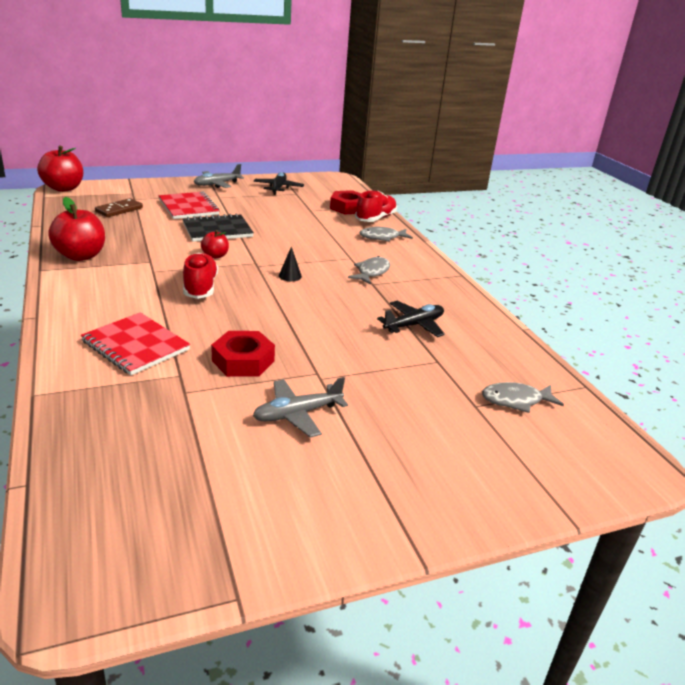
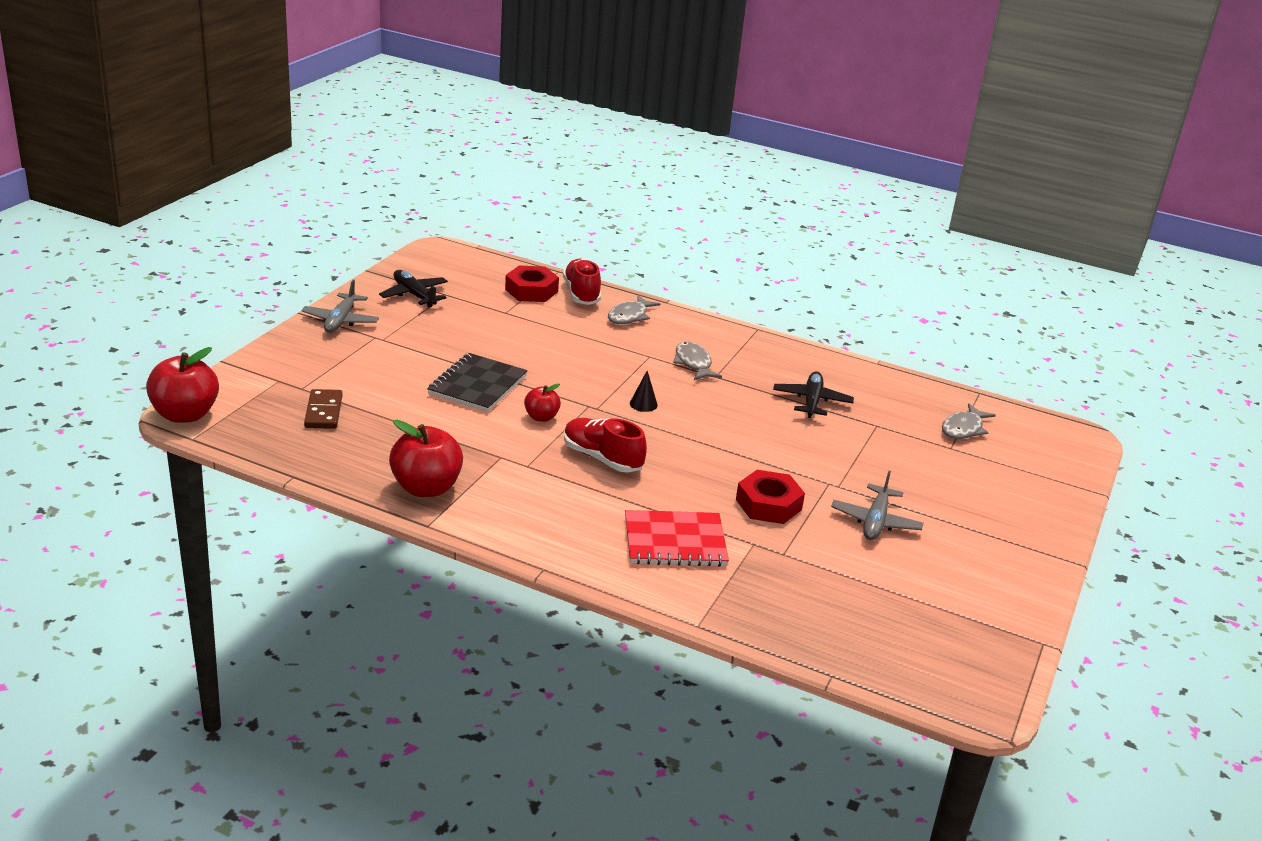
camera: 45 degrees left, 0 degrees up
(188, 207) = (385, 370): red notebook -> none

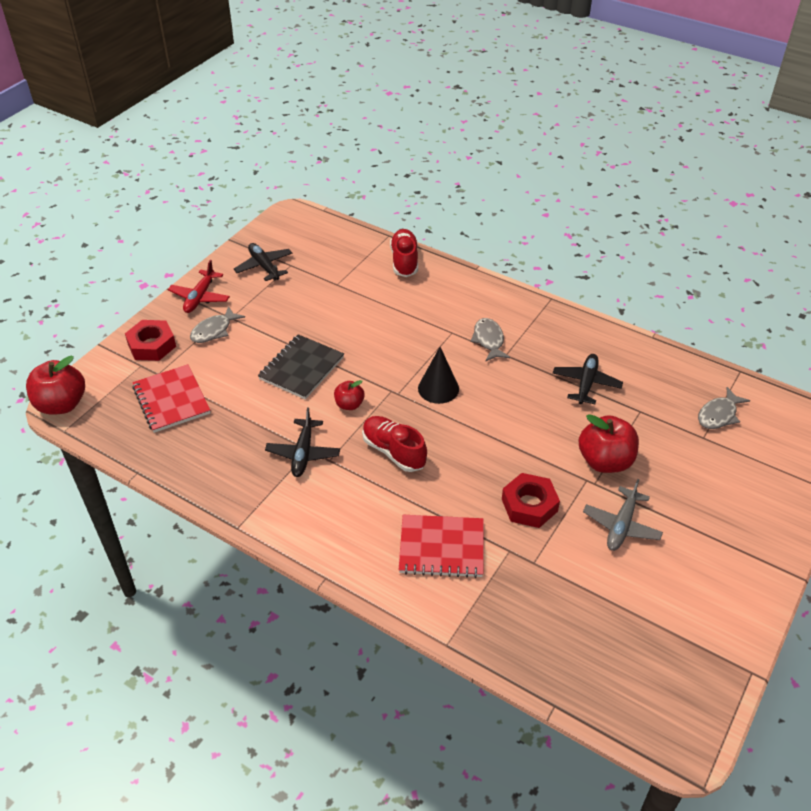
camera: 10 degrees right, 15 degrees up
(323, 412) = (171, 400): brown domino -> red notebook
(341, 321) = (200, 297): grey plane -> red plane
(426, 488) = (242, 485): red apple -> red apple (605, 461)
(495, 460) = (303, 453): none -> black plane
(531, 291) = (362, 259): red nut -> red nut (152, 345)
(629, 316) = (441, 286): grey fish -> grey fish (214, 330)
(643, 404) = (438, 388): black cone -> black cone, size x1.72

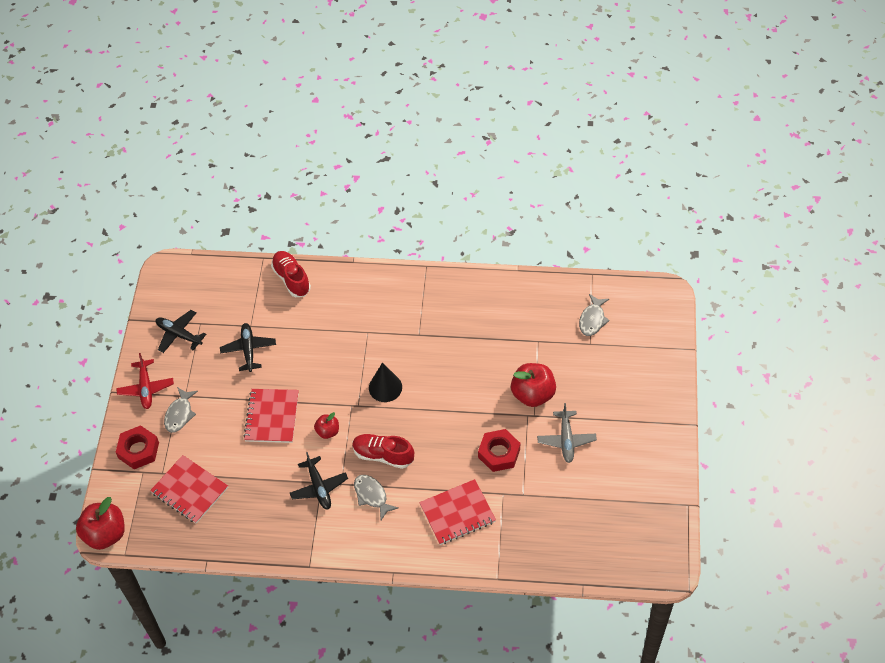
camera: 25 degrees left, 10 degrees up
(301, 368) = (272, 417): black notebook -> red notebook
(489, 340) = (399, 327): grey fish -> grey fish (372, 496)
(586, 383) = (489, 334): black plane -> black plane (248, 350)

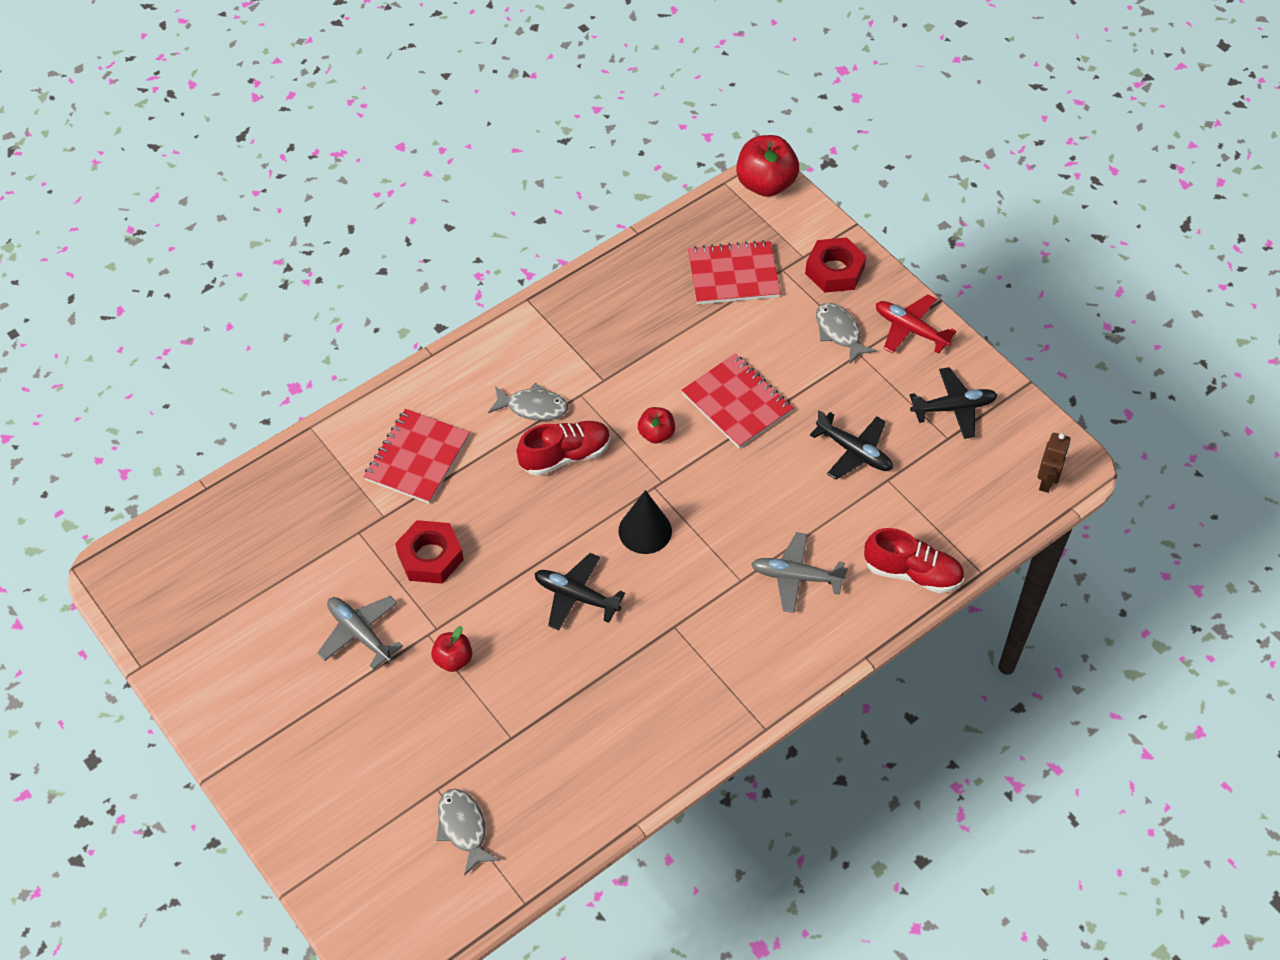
camera: 135 degrees right, 0 degrees up
(185, 272) = (1046, 481): none -> brown robot
(319, 487) = (600, 374): black plane -> black plane (576, 596)
(342, 315) = (796, 577): none -> grey plane
(533, 394) = (453, 659): red apple -> red apple, size x0.55

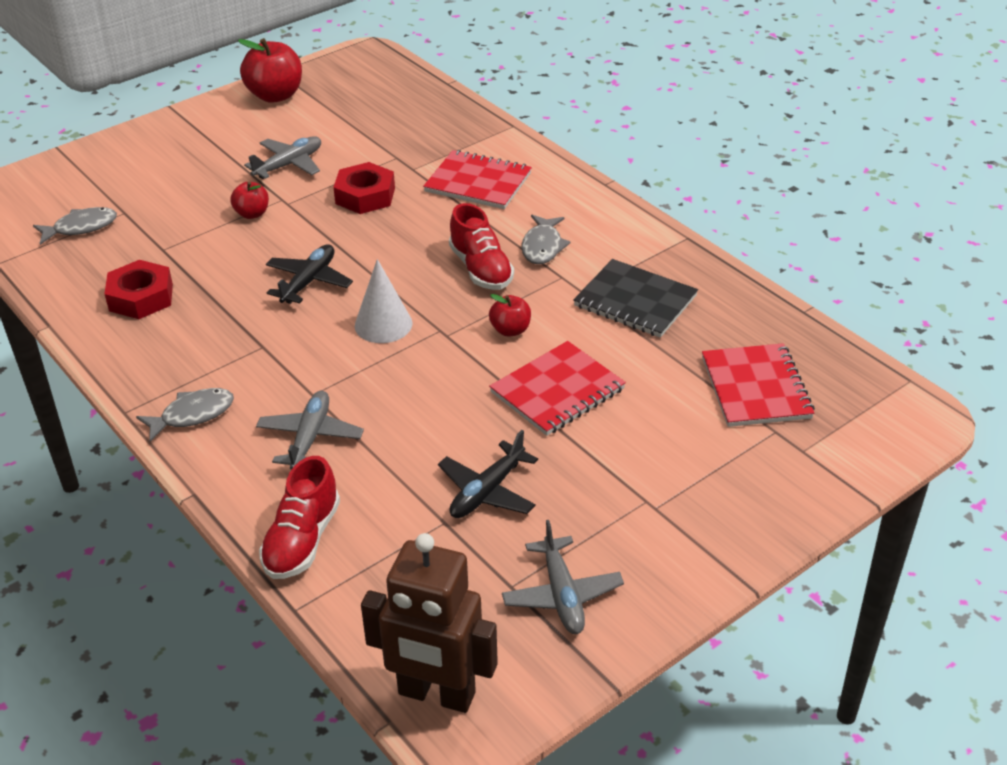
camera: 90 degrees right, 15 degrees down
(619, 343) = (635, 301): none -> black notebook
(645, 531) = (383, 324): black cone -> white cone
(765, 184) = (920, 417): red apple -> red apple (275, 95)
(834, 270) = (785, 480): red nut -> red nut (141, 297)
(839, 332) = (679, 482): grey fish -> grey fish (192, 415)
(910, 330) = (694, 554): red plane -> none
(953, 408) = (562, 595): black plane -> grey plane
(1046, 481) = (436, 694): brown robot -> brown robot, size x1.95

